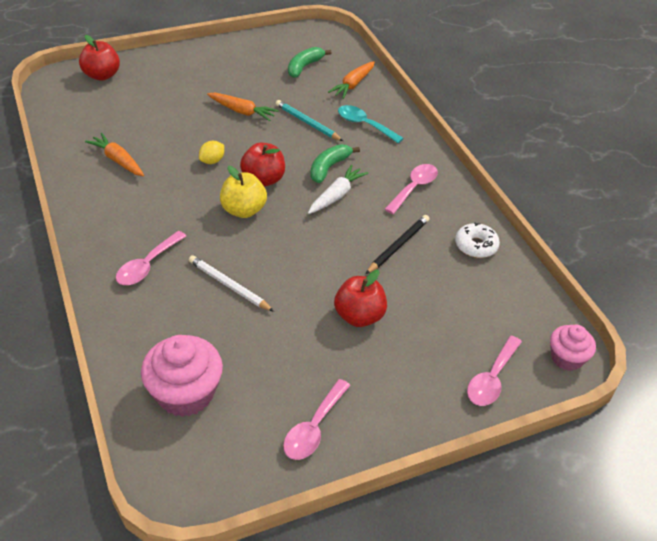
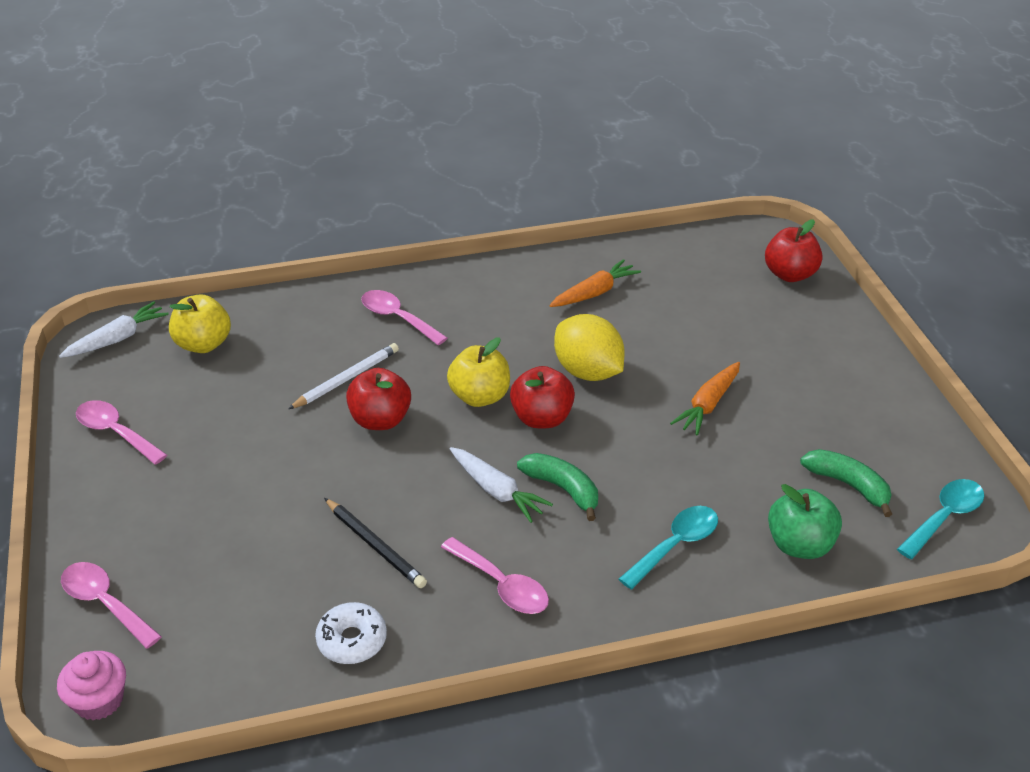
camera: 100 degrees right, 5 degrees down
(178, 469) = (117, 339): none -> white carrot
(185, 393) = (203, 344): pink cupcake -> yellow apple
(212, 161) = (588, 372): yellow lemon -> yellow lemon, size x2.00
(307, 123) = (680, 475): turquoise pencil -> none
(322, 41) = (944, 517): none -> turquoise spoon
(353, 84) = (799, 545): orange carrot -> green apple
(359, 316) = (258, 487): red apple -> red apple (380, 420)

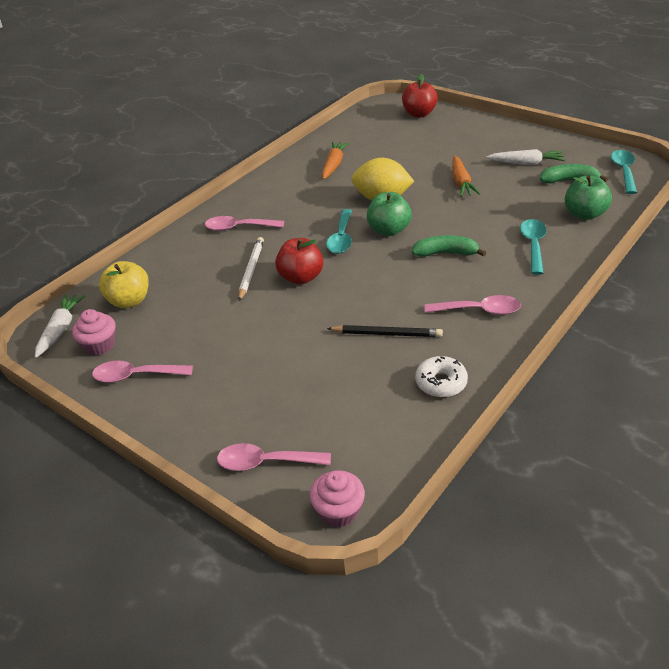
camera: 35 degrees left, 0 degrees up
(126, 378) = (100, 345): none -> pink cupcake
(480, 396) = (341, 238): yellow apple -> turquoise spoon
(497, 491) = (414, 273): white carrot -> white carrot (526, 163)
(542, 418) = (389, 230): red apple -> green apple

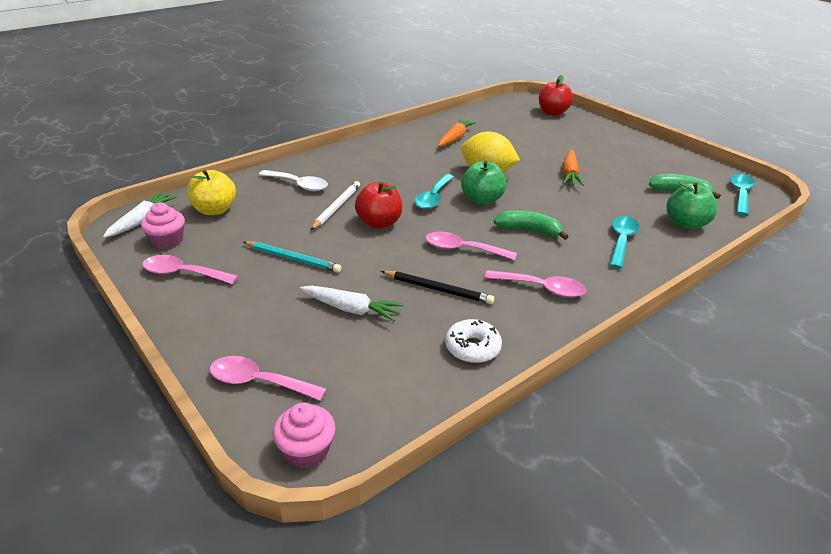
camera: 10 degrees right, 5 degrees down
(200, 253) = (298, 185): none -> white spoon
(235, 335) = (292, 259): none -> turquoise pencil
(239, 227) = (343, 171): pink spoon -> pink spoon (463, 249)
(526, 163) = (641, 169): white carrot -> white carrot (351, 309)

